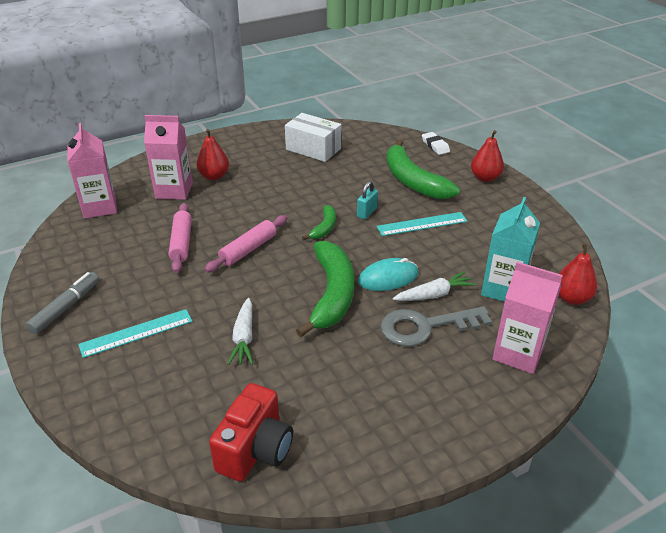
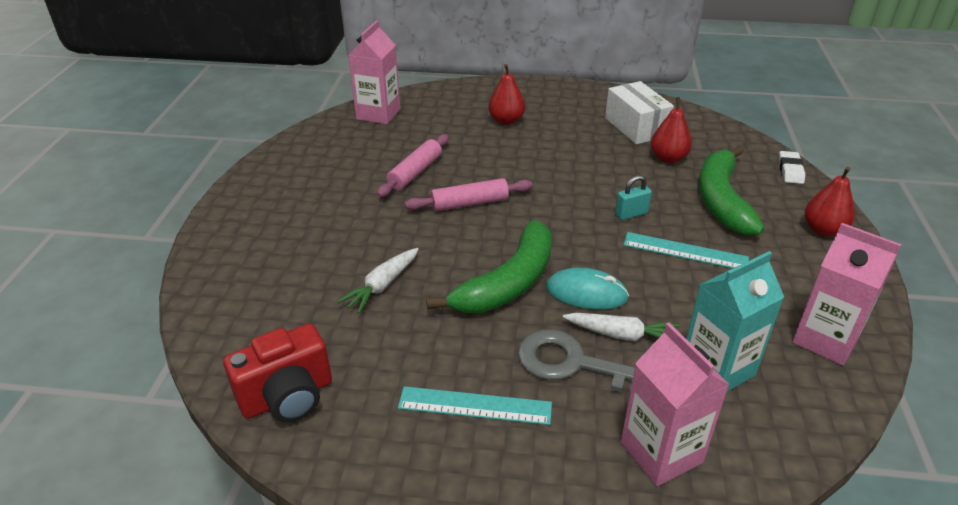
camera: 35 degrees right, 0 degrees up
(66, 308) = (268, 190): grey marker -> none
(136, 333) = (299, 237): turquoise ruler -> turquoise ruler (475, 406)
(174, 190) = (456, 121): pink carton -> pink carton (825, 340)
(324, 227) = (568, 211): green banana -> none
(571, 298) = (804, 424): red pear -> red pear (668, 158)

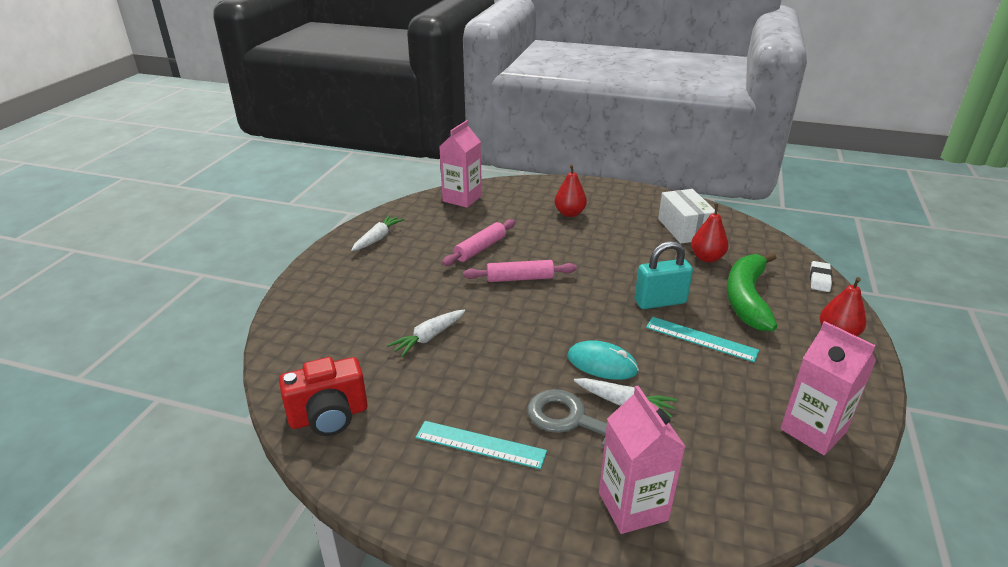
camera: 10 degrees right, 5 degrees down
(290, 172) = (378, 238): none -> white carrot
(508, 282) = (536, 347): green banana -> none
(631, 214) = (660, 302): turquoise padlock -> turquoise padlock, size x1.72
(717, 368) = (704, 442): turquoise carton -> none

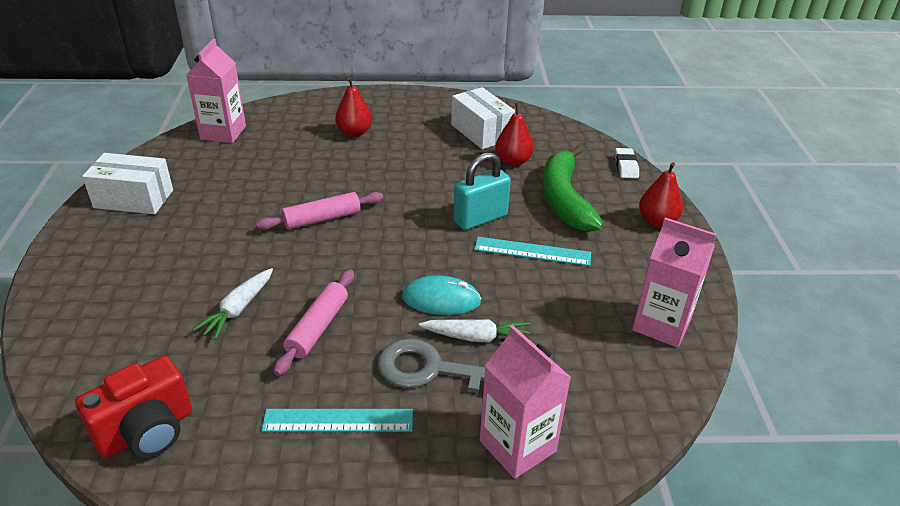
camera: 20 degrees left, 5 degrees up
(378, 238) = (134, 199): white carrot -> white box
(480, 249) = (265, 191): pink rolling pin -> pink rolling pin (318, 327)

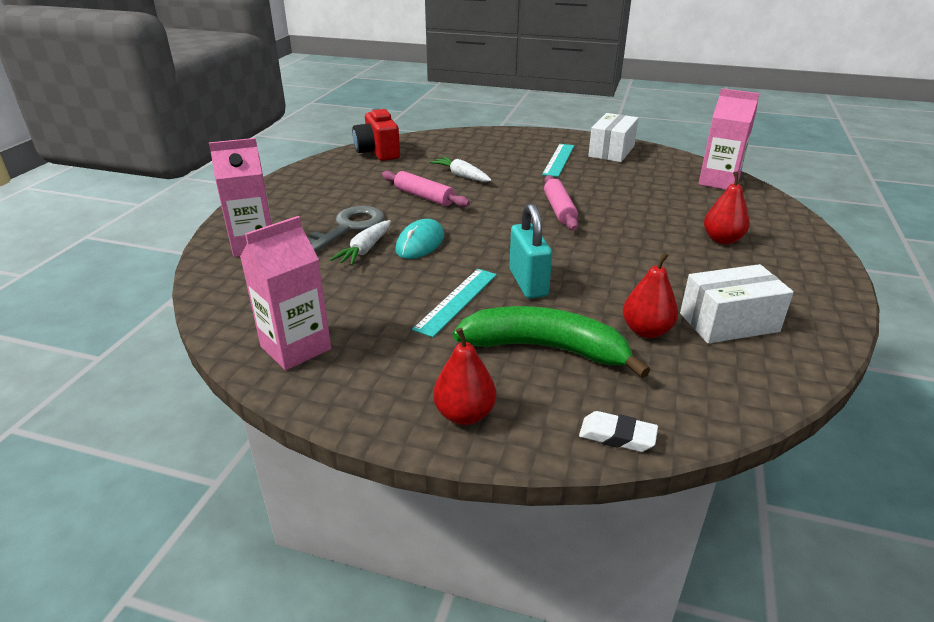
camera: 110 degrees right, 5 degrees down
(338, 421) = (336, 195): turquoise ruler -> turquoise ruler (558, 160)

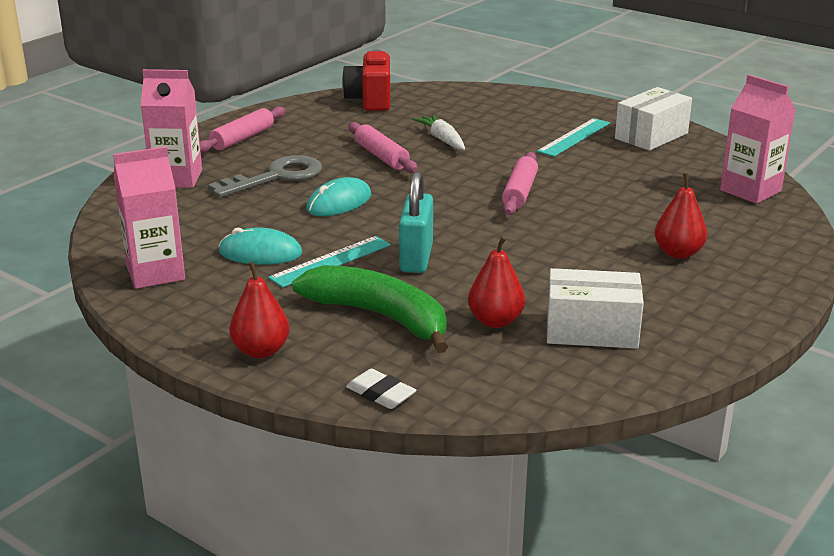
camera: 20 degrees right, 5 degrees down
(291, 199) = (242, 138): none -> pink rolling pin
(365, 250) = (279, 200): white carrot -> none
(385, 305) = (260, 253): none -> turquoise mouse

